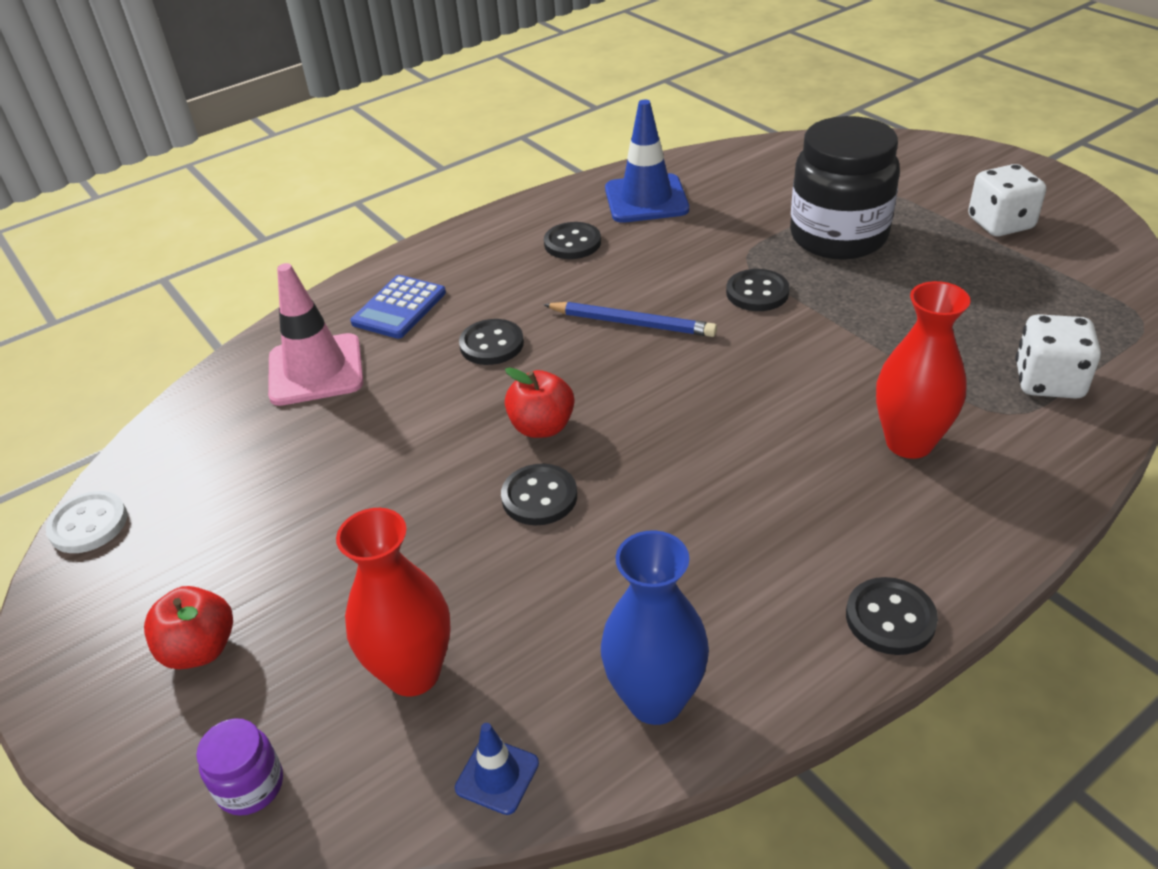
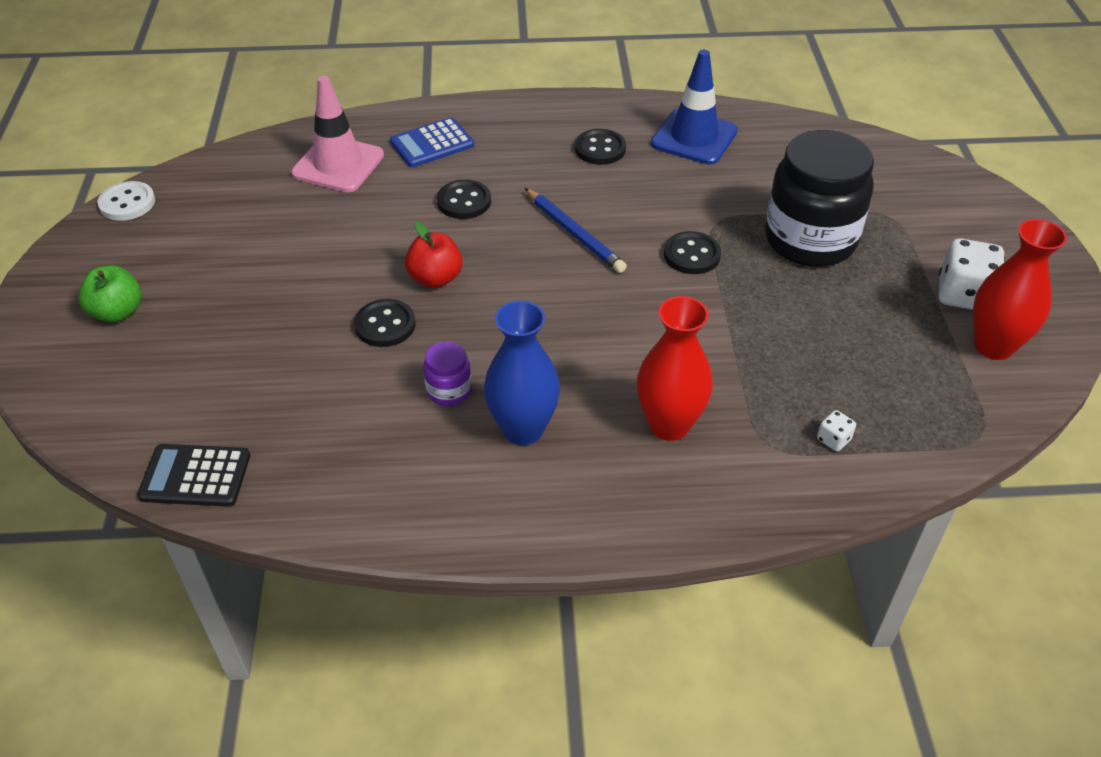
camera: 30 degrees right, 5 degrees up
(200, 649) = (117, 312): red apple -> green apple
(250, 785) = (75, 403): purple jar -> purple jar (449, 390)
(413, 673) = (209, 392): red vase -> red vase (993, 346)
(497, 776) = (195, 476): blue traffic cone -> black calculator
(655, 700) = (321, 489): blue vase -> blue vase (523, 429)
(890, 618) = (514, 529): black button -> none
(1048, 382) = (833, 439): white dice -> white dice, size x0.47

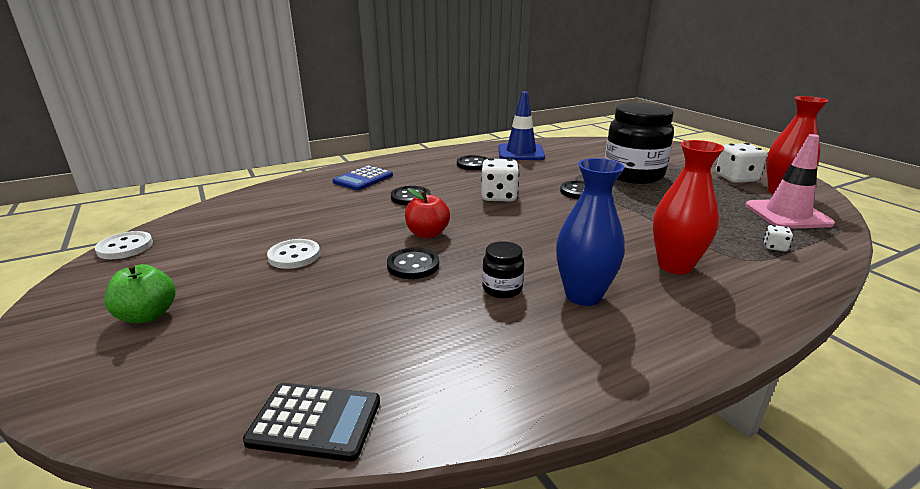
camera: 25 degrees left, 20 degrees down
(195, 476) = (315, 421): black calculator -> black calculator turned 150 degrees counterclockwise
(277, 270) = (294, 256): none -> white button
(338, 164) = (302, 198): pink traffic cone -> pink traffic cone (787, 215)
(449, 390) = (502, 289): purple jar -> black jar
(574, 233) = (499, 197): blue pencil -> white dice

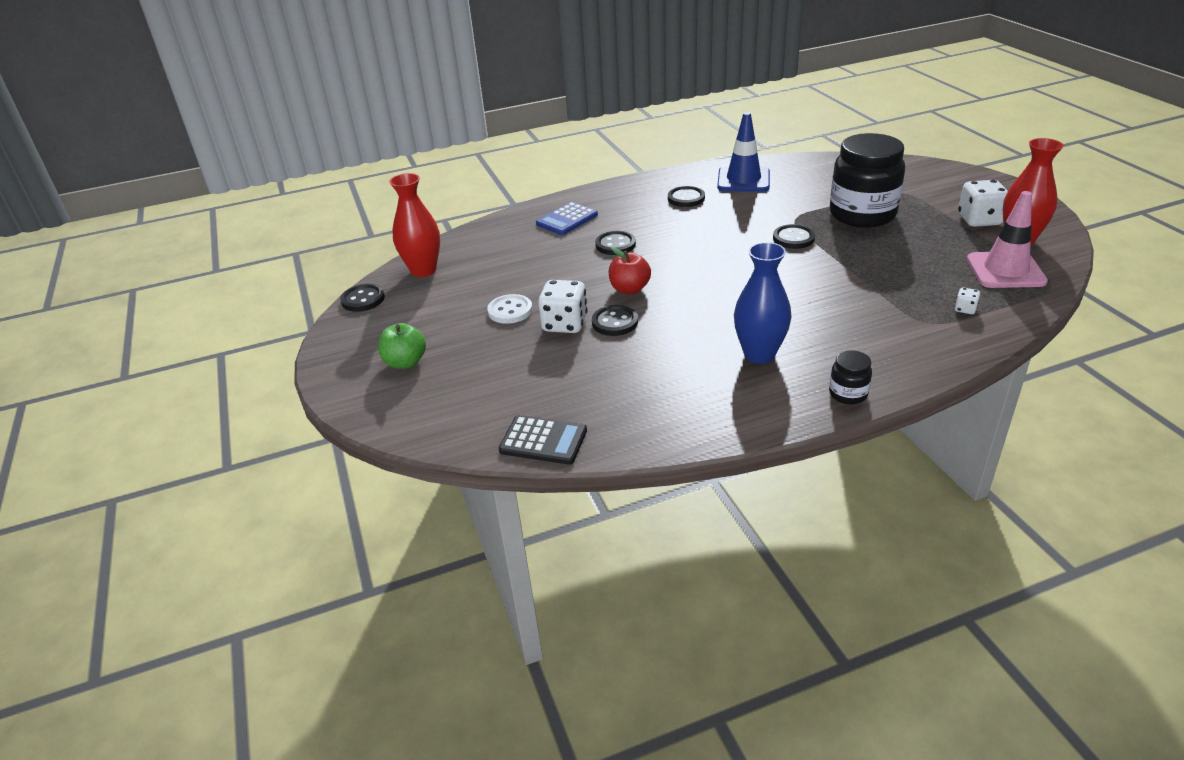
camera: 10 degrees right, 10 degrees up
(125, 247) = (363, 299): white button -> black button
(499, 197) = (706, 245): white dice -> white dice (564, 324)
(502, 289) = (690, 346): black jar -> black jar (848, 394)
(674, 266) = (854, 328): red vase -> red vase (423, 270)

